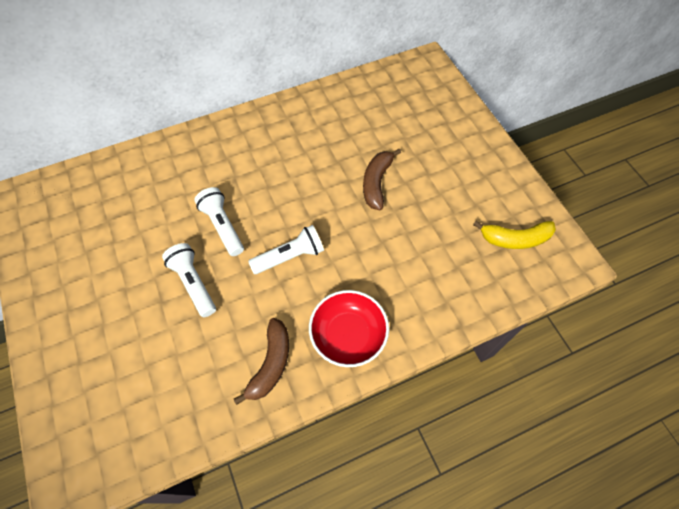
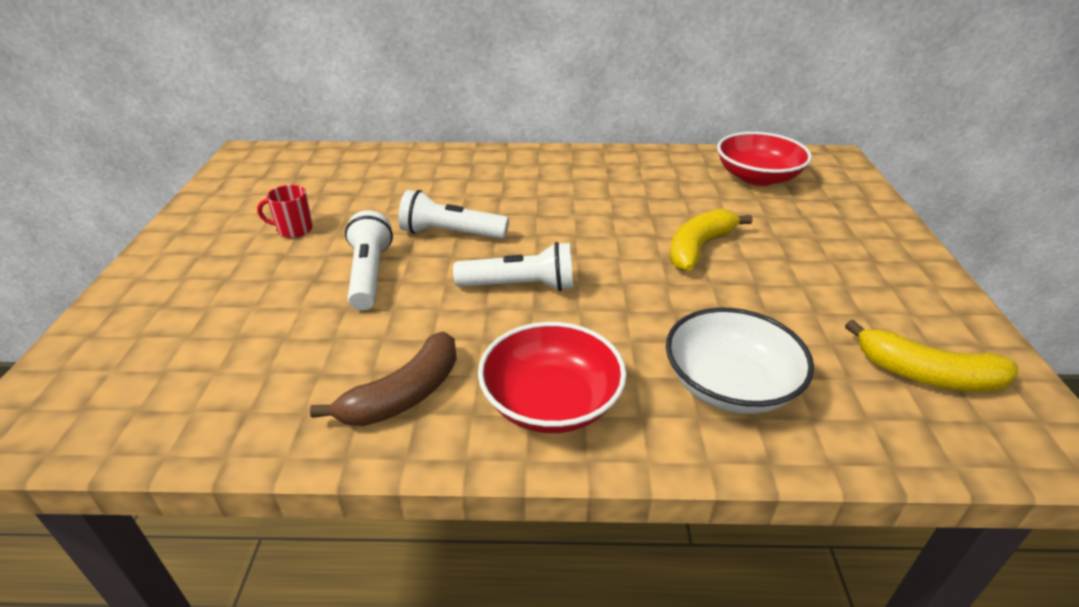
camera: 25 degrees right, 25 degrees down
(115, 263) = (294, 230): none -> red mug
(223, 226) = (451, 233): white flashlight -> white flashlight turned 75 degrees counterclockwise
(376, 183) = (698, 248): brown banana -> yellow banana
(387, 98) = (757, 177): none -> red bowl
(429, 285) = (730, 385): none -> white bowl

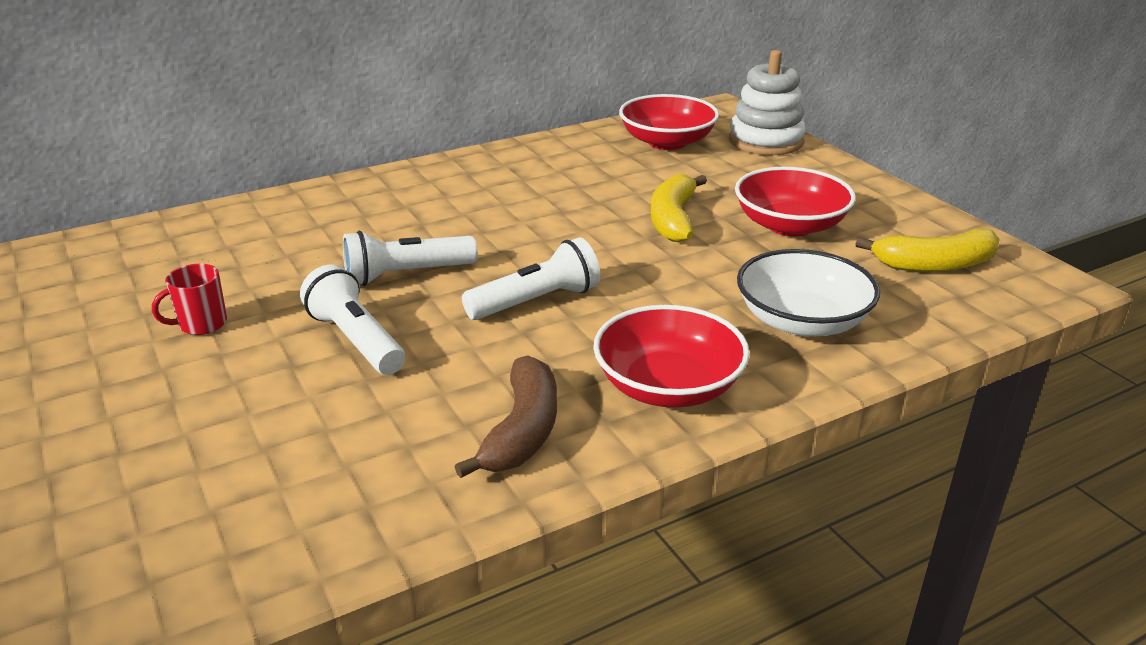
camera: 30 degrees left, 5 degrees down
(804, 285) = (790, 225): none -> red bowl
(853, 198) = (766, 141): none -> white stacking toy

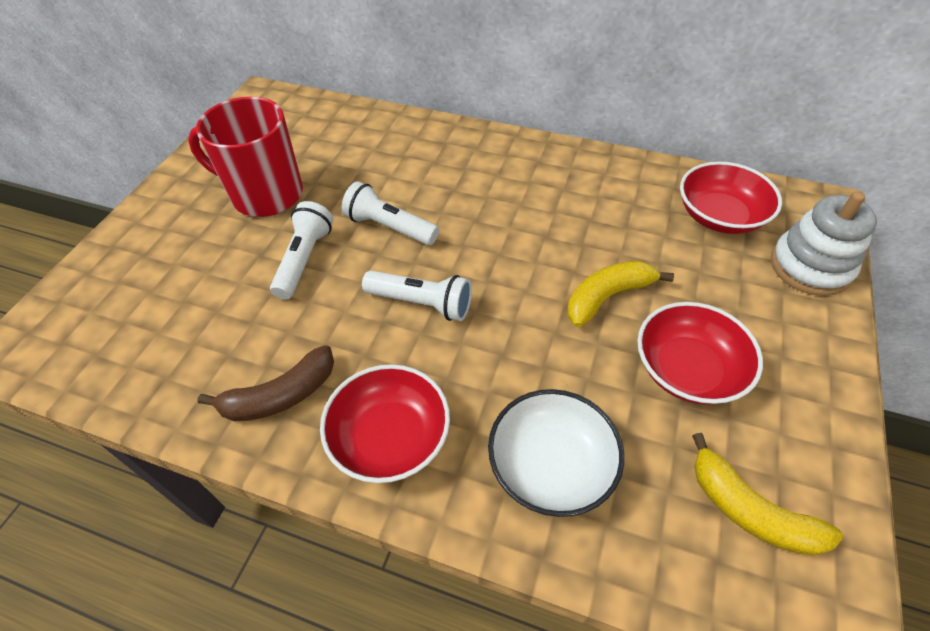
camera: 50 degrees right, 20 degrees up
(201, 324) = (265, 194): red mug -> red mug, size x2.39

